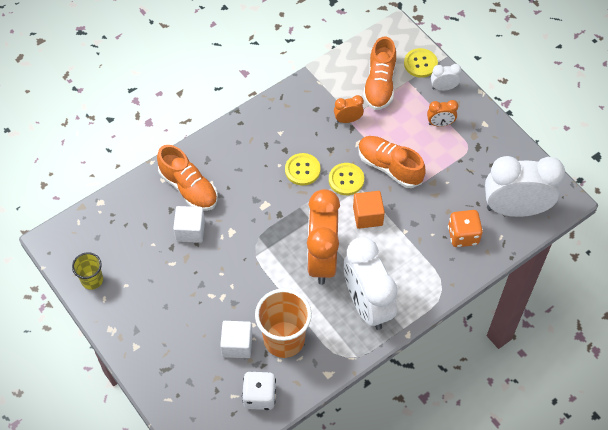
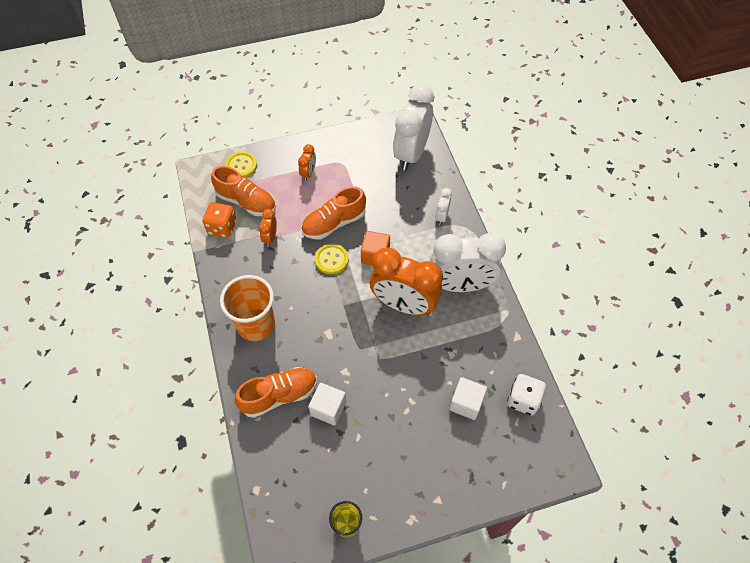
camera: 70 degrees left, 0 degrees up
(284, 339) = (473, 361): orange cup -> orange cup (256, 325)
(302, 170) = (305, 290): yellow button -> none
(443, 88) = (274, 158): white clock -> white clock (441, 216)
(463, 235) = (421, 195): orange dice -> orange dice (222, 227)

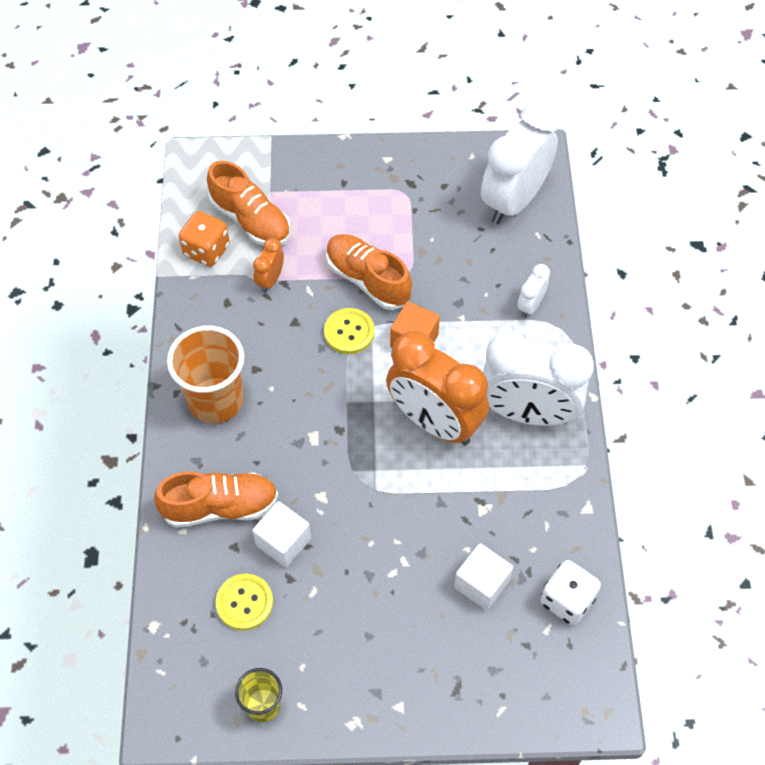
camera: 15 degrees right, 0 degrees up
(241, 165) = (258, 165): yellow button -> yellow button (244, 602)
(308, 173) = (352, 197): orange clock -> none
(334, 223) = (367, 280): orange shoe -> orange shoe turned 60 degrees clockwise

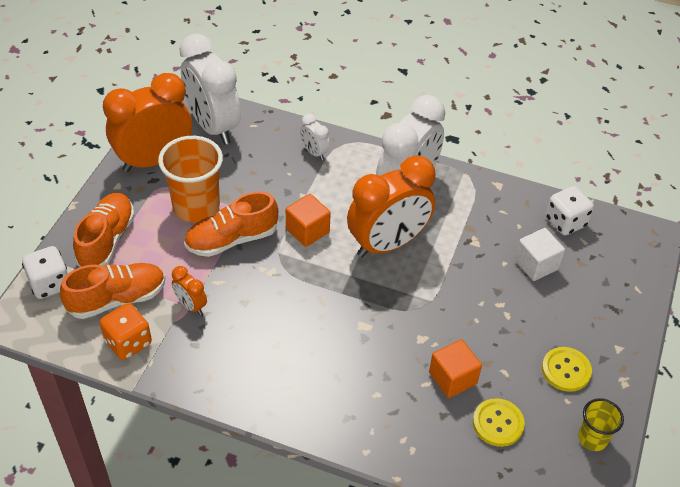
camera: 70 degrees left, 10 degrees down
(215, 400) = (293, 384): orange cup -> orange cup (196, 207)
(220, 507) = (401, 413): orange shoe -> orange shoe (107, 240)
(244, 163) = (50, 284): none -> white dice
(283, 542) = (452, 378): white cube -> orange cube
(349, 332) = (276, 269): yellow button -> yellow button (566, 370)
(437, 172) = (154, 160): none -> orange clock

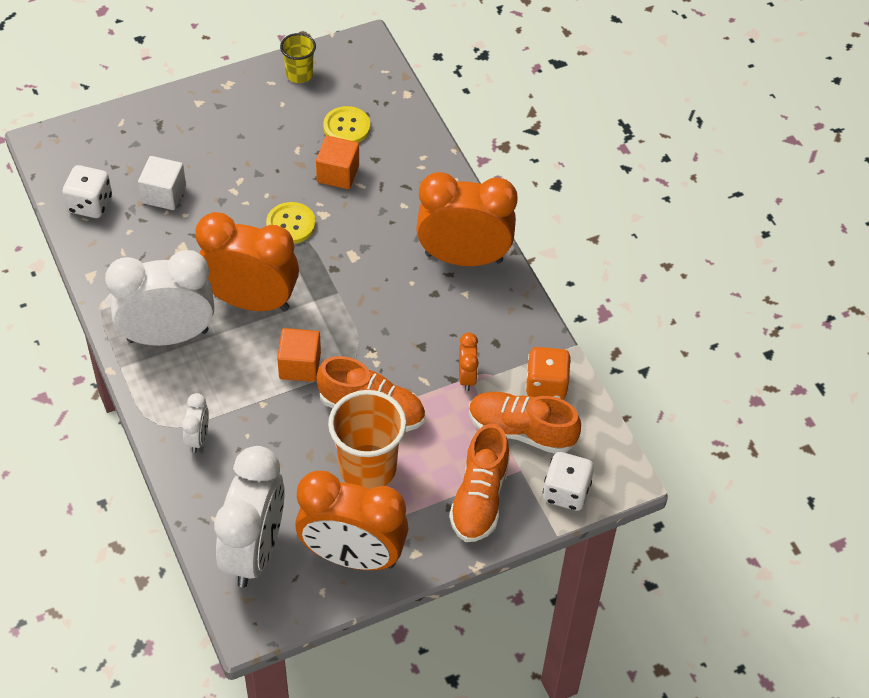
camera: 135 degrees left, 5 degrees up
(107, 240) = (479, 498): orange shoe -> orange shoe turned 45 degrees counterclockwise
(285, 389) = (463, 257): none -> orange clock
(566, 370) = (255, 118): yellow button -> yellow button (291, 224)

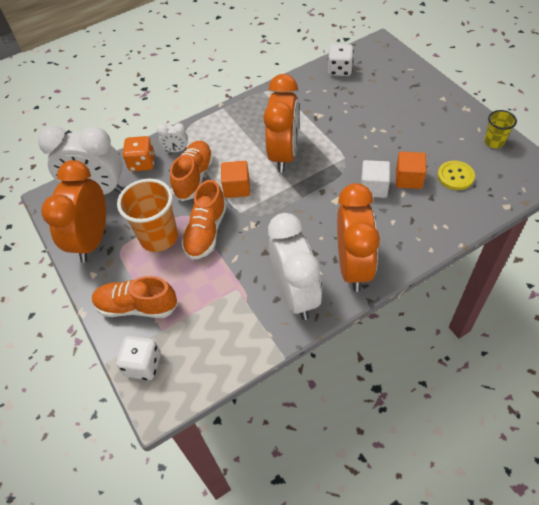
camera: 90 degrees right, 0 degrees up
(164, 194) = (358, 98): white cube -> white cube (373, 187)
(168, 335) = (249, 122): white clock -> white clock (295, 294)
(291, 224) = (354, 162): yellow button -> none
(467, 377) = (241, 284): orange clock -> none
(521, 431) = (196, 327): orange shoe -> orange shoe (194, 177)
(546, 385) = (241, 339): orange dice -> orange dice (142, 163)

